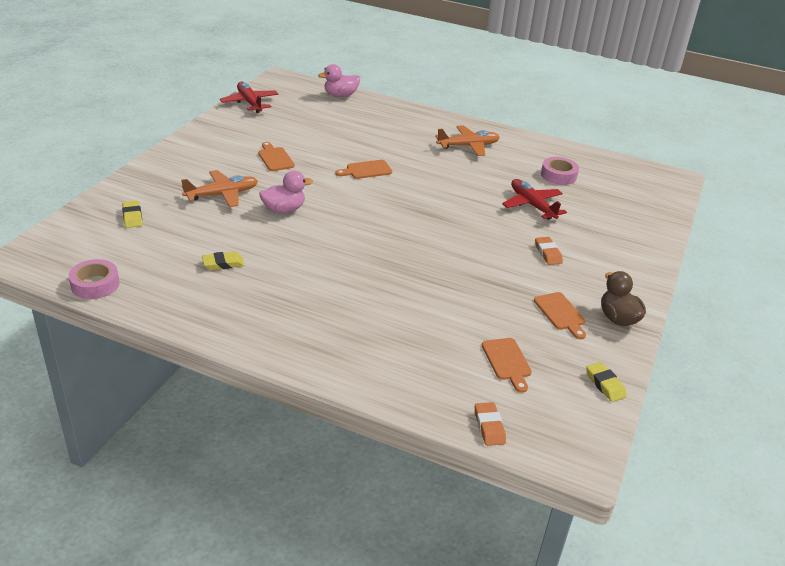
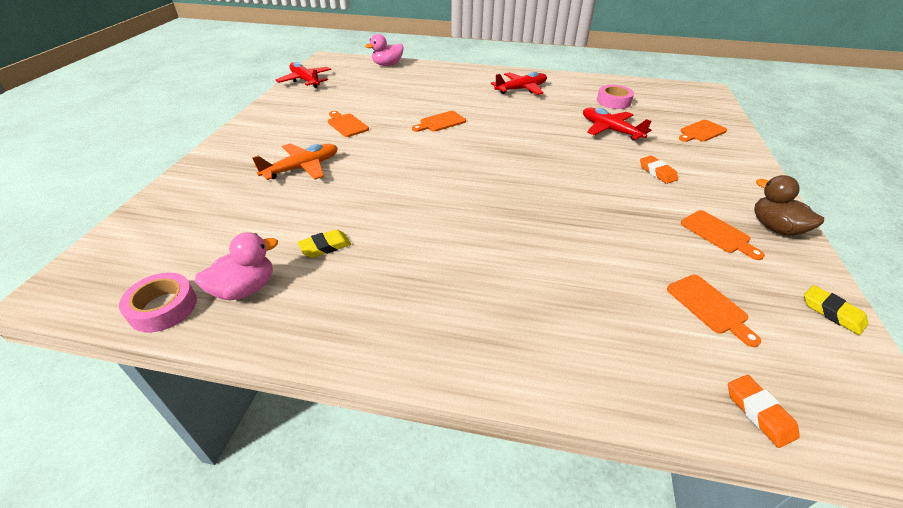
camera: 10 degrees left, 5 degrees up
(132, 217) = (203, 209): yellow eraser -> none
(284, 210) = (374, 173): pink duck -> pink duck (245, 289)
(468, 146) = (521, 89): orange plane -> red plane
(626, 222) = (701, 132): none -> orange cutting board

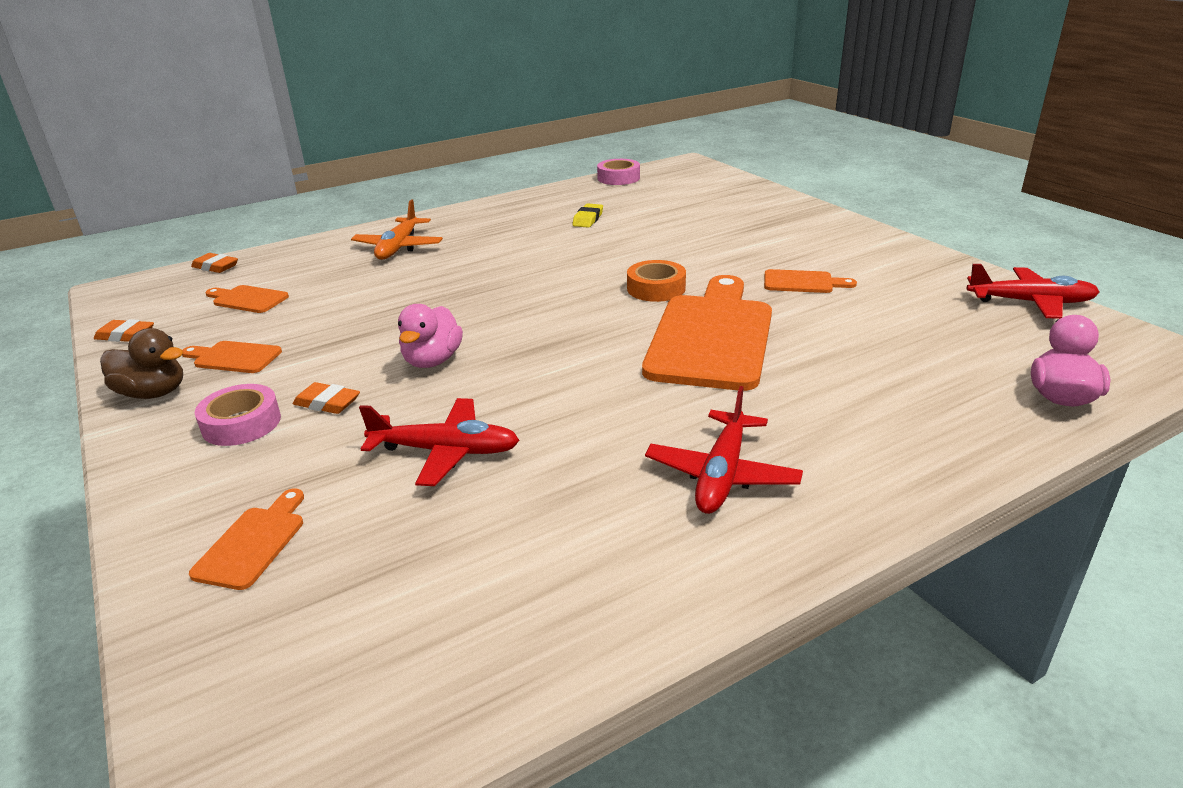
camera: 140 degrees right, 10 degrees down
(245, 289) = (593, 194): pink duck -> pink duck (432, 361)
(302, 168) = (726, 239): orange plane -> orange plane (398, 247)
(413, 156) = (656, 288): none -> orange tape
(440, 122) = (712, 336): orange cutting board -> orange cutting board, size x2.26
(613, 101) = (494, 548): pink tape -> pink tape (241, 423)
(832, 312) = (125, 335): yellow eraser -> orange eraser

